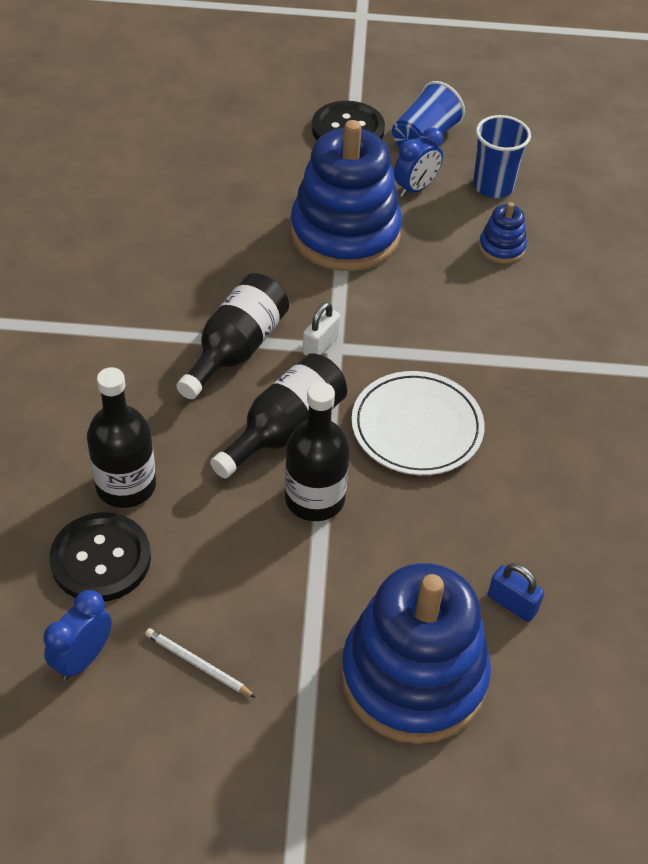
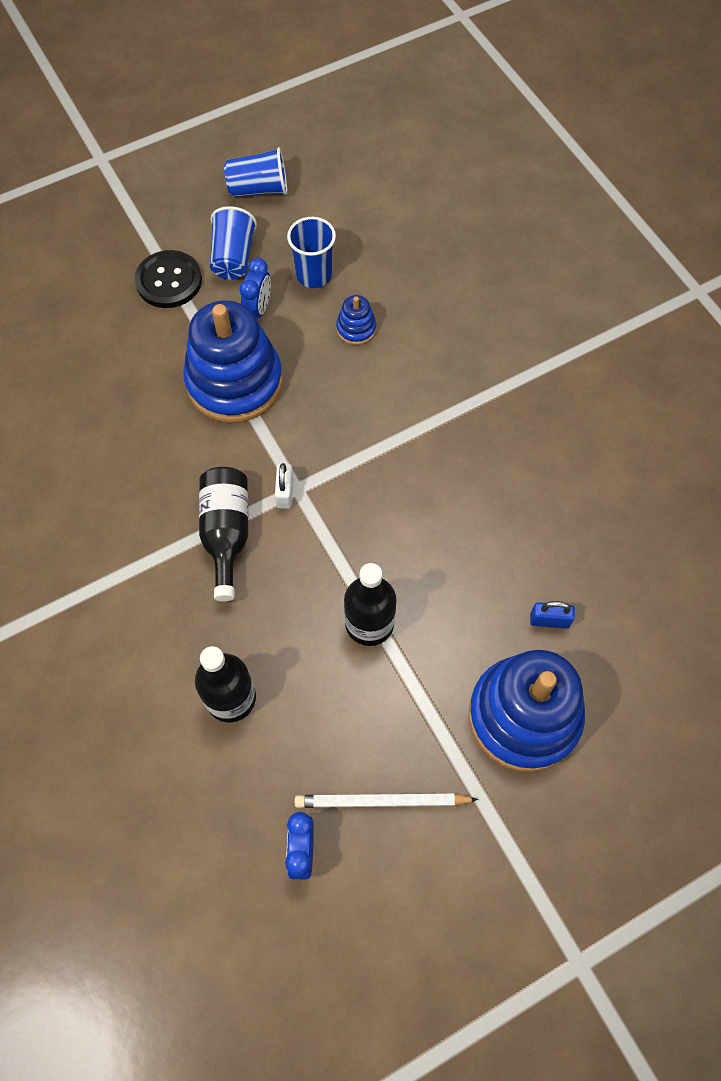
camera: 30 degrees left, 15 degrees up
(101, 559) = (257, 767): black button -> none
(198, 664) = (381, 802): white pencil -> white pencil, size x1.72
(284, 430) = (310, 580): black bottle -> none
(417, 427) = (398, 521): white plate -> none
(492, 98) = (258, 189): none -> blue cup

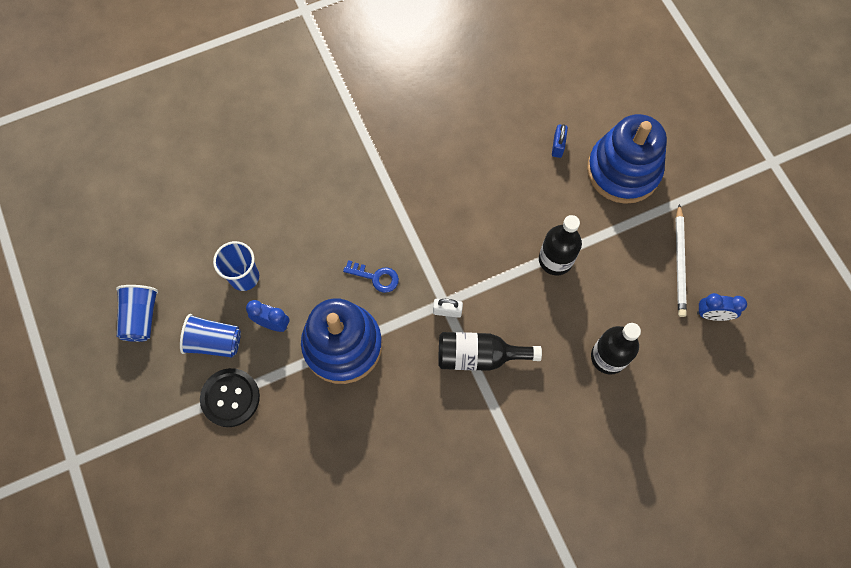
camera: 85 degrees left, 5 degrees up
(325, 408) = (376, 277): none -> blue key
(356, 329) = (303, 248): blue stacking toy -> none

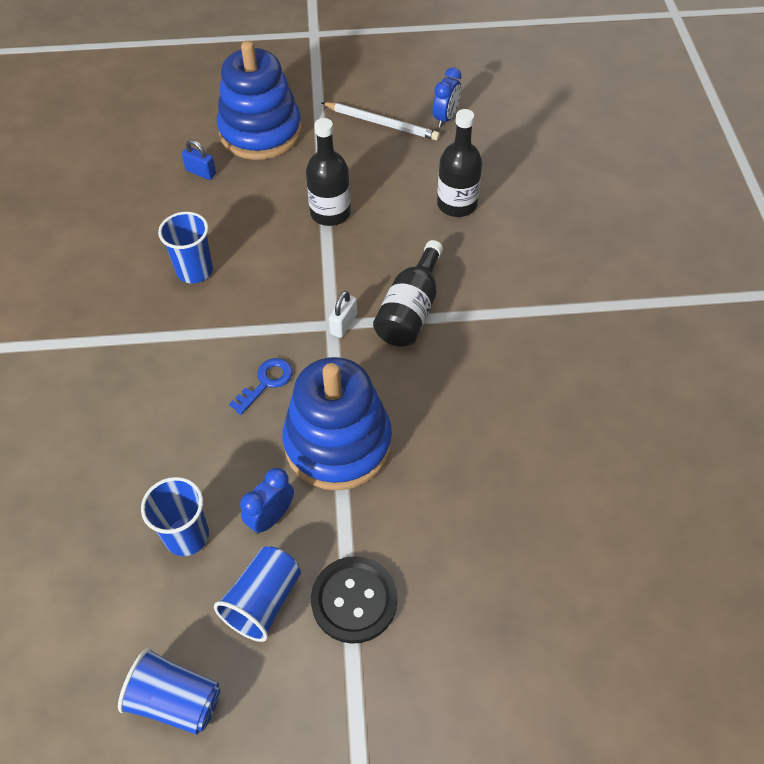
camera: 70 degrees left, 15 degrees down
(457, 186) = (194, 271): none -> blue cup

